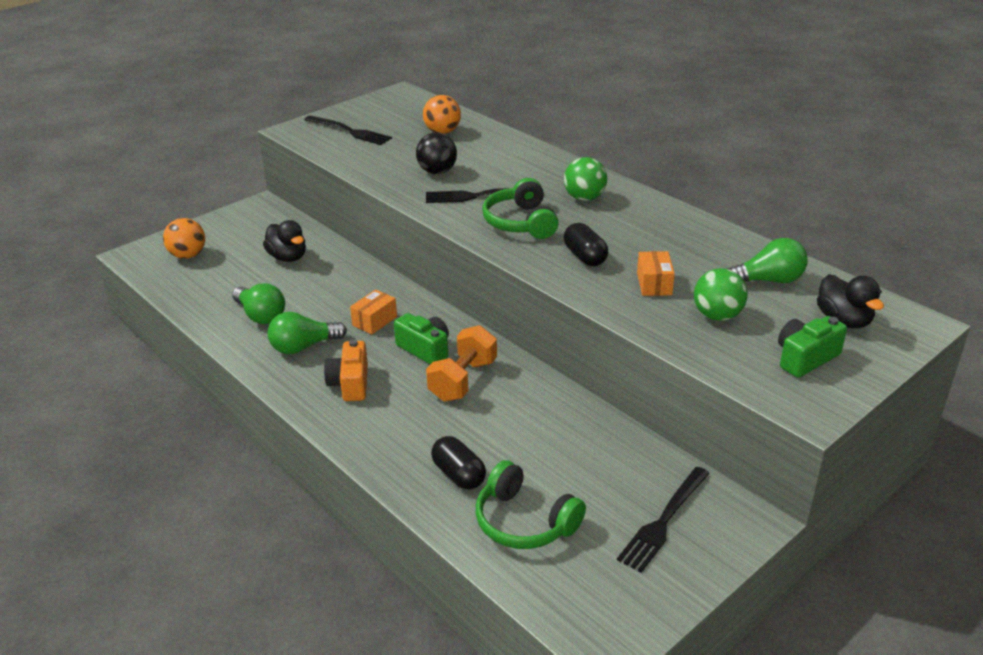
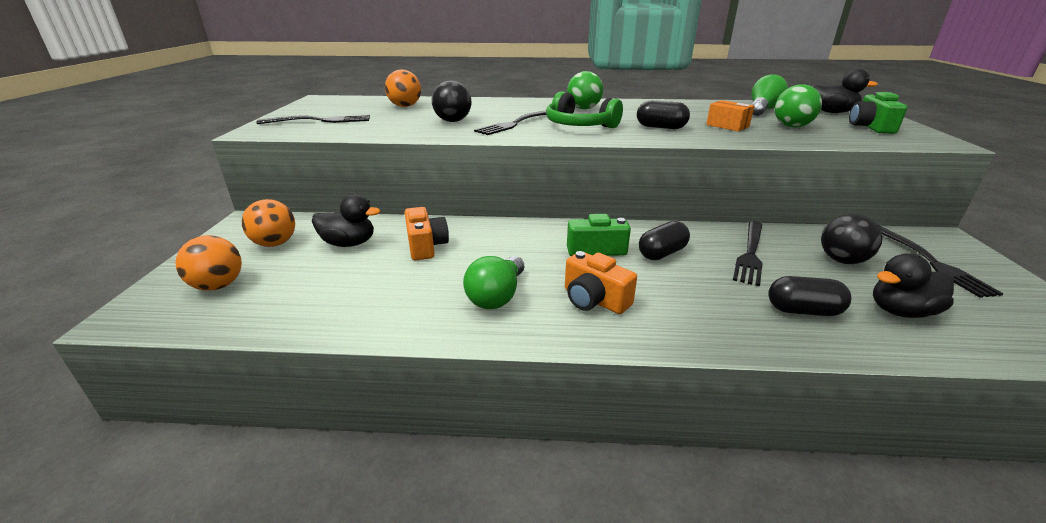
camera: 45 degrees left, 5 degrees down
(250, 235) = (275, 244): none -> orange ball
(261, 315) = (405, 294): green light bulb -> none
(326, 284) = (426, 246): none -> orange camera
(374, 321) = (519, 250): orange box -> none
(463, 380) = (662, 253): orange dumbbell -> black capsule
(524, 521) = (901, 311): green headphones -> black duck
(526, 421) = (750, 254): none -> black fork
(587, 471) = (842, 260): none -> black ball

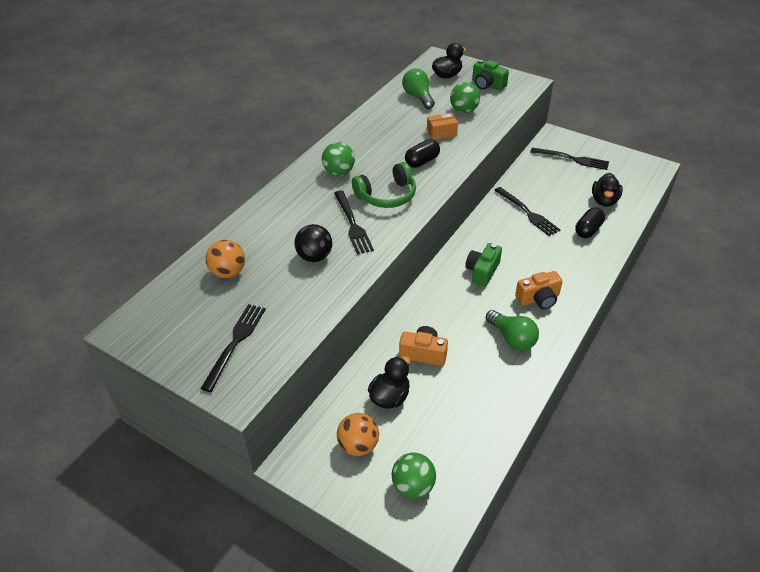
camera: 60 degrees left, 15 degrees up
(218, 286) = (413, 486): orange ball -> green ball
(662, 253) = (505, 246): black capsule -> none
(842, 260) = (554, 186): black ball -> none

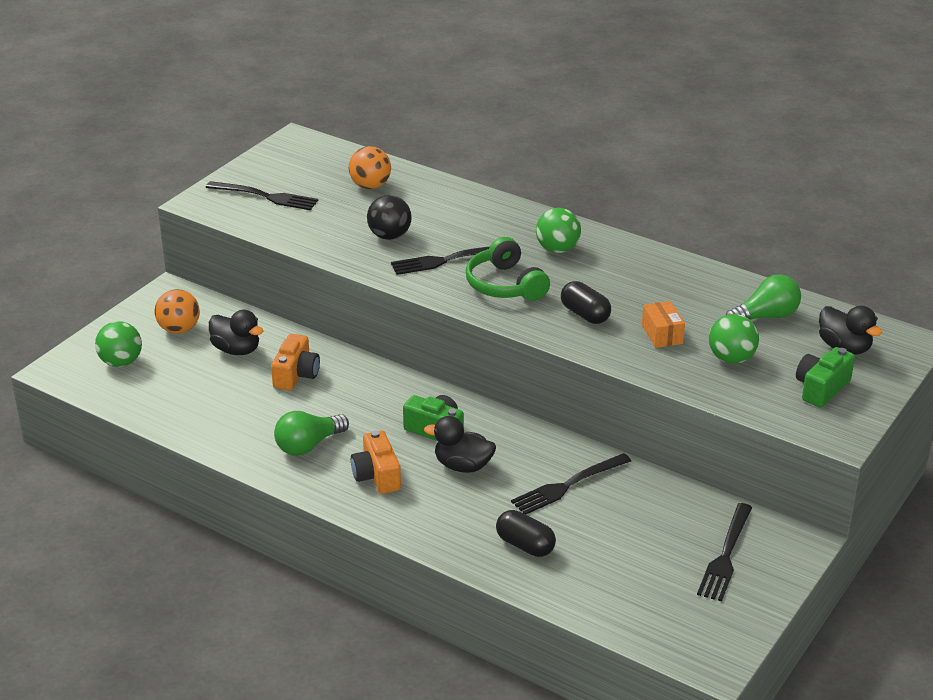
camera: 90 degrees right, 10 degrees down
(604, 201) = (603, 576): black duck -> black duck (463, 466)

